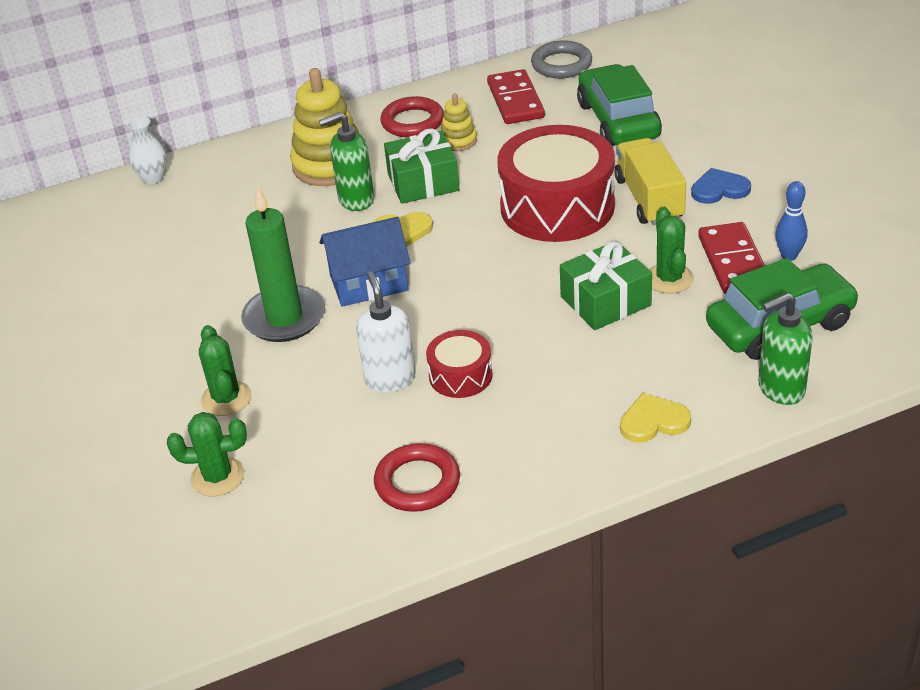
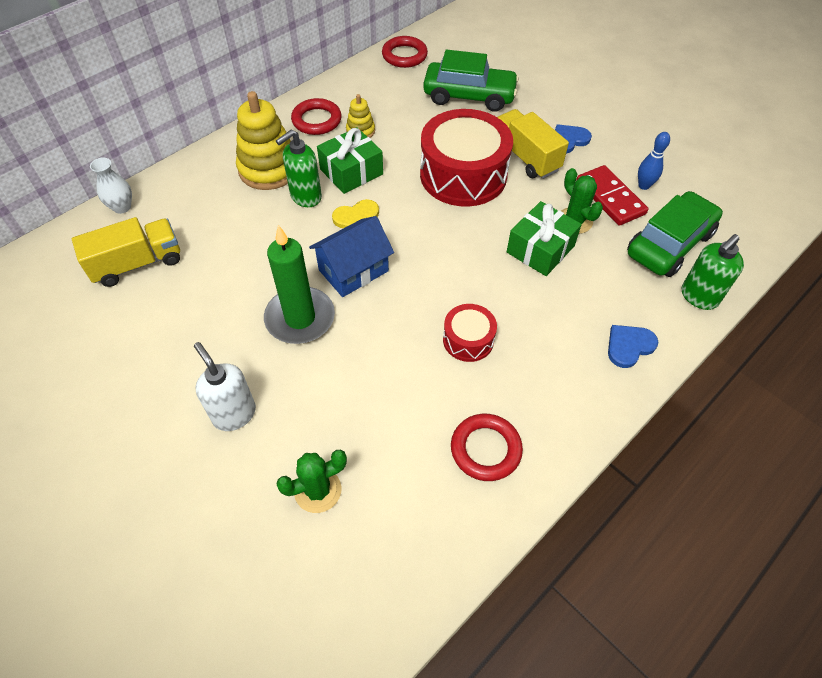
camera: 25 degrees left, 15 degrees up
(142, 235) = (137, 264): none -> yellow truck
(226, 398) = (288, 409): green cactus -> none
(390, 379) = (415, 356): white soap dispenser -> white soap dispenser (234, 414)
(516, 100) = (386, 90): red domino -> none
(561, 64) = (404, 55): grey ring -> red ring
(618, 121) = (469, 96): green car -> green car turned 135 degrees clockwise
(653, 421) = (629, 346): yellow heart -> blue heart

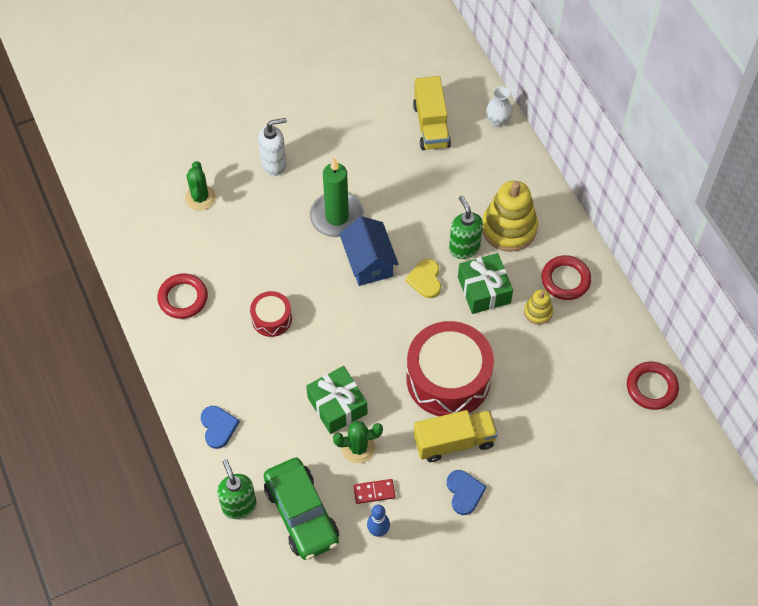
camera: 110 degrees right, 5 degrees up
(469, 96) = (563, 426): green car -> none
(610, 198) = (374, 492): red domino -> red domino, size x0.57

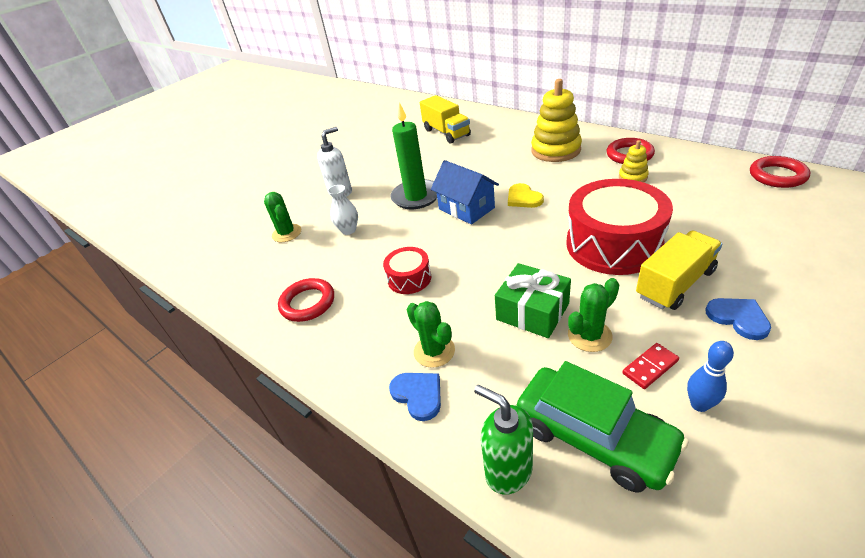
camera: 20 degrees left, 20 degrees down
(248, 399) = (434, 351): none -> green cactus
(464, 248) = (534, 171): green soap dispenser -> none
(484, 290) = (576, 184): green gift -> none
(497, 121) = (490, 115): white vase -> white vase (348, 230)

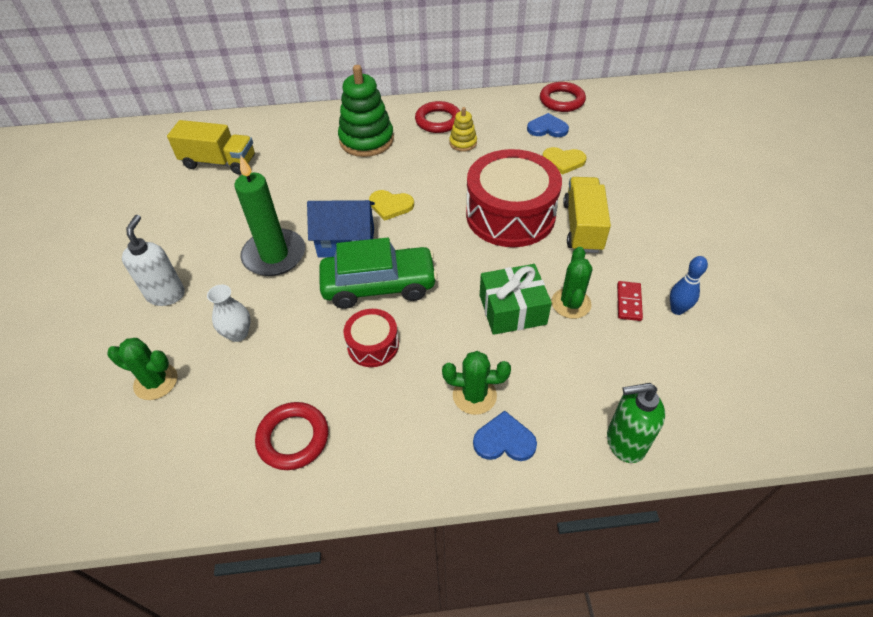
camera: 50 degrees left, 10 degrees up
(555, 150) = (366, 140): yellow stacking toy -> green stacking toy
(593, 436) = (646, 376): green car -> green car (379, 285)
(718, 224) = (563, 161): none -> yellow heart
(738, 318) = (641, 232): blue heart -> blue heart (547, 128)

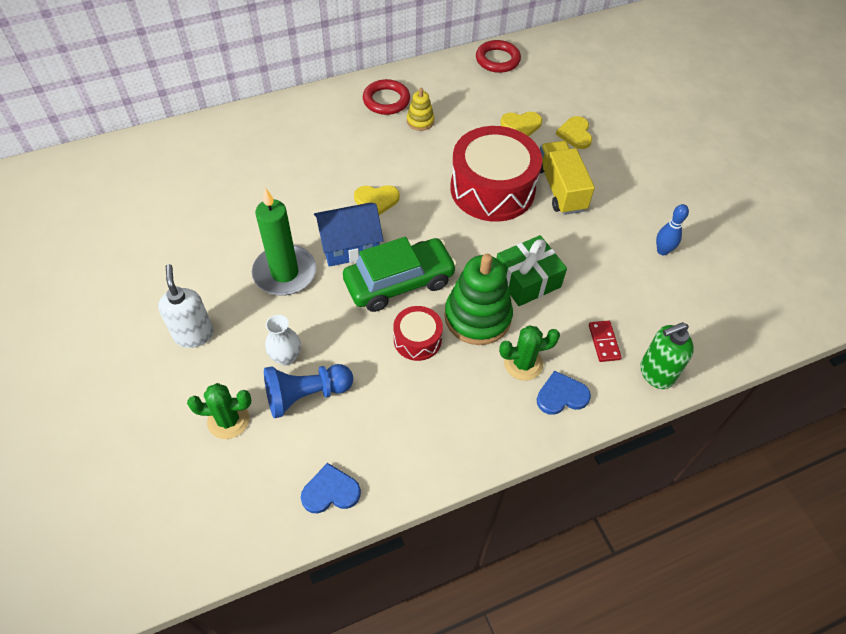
camera: 20 degrees left, 5 degrees up
(219, 162) = (178, 184): yellow truck -> none
(239, 375) = (306, 395): none -> blue pawn
(293, 438) = (382, 438): red ring -> none
(366, 140) = (323, 134): green stacking toy -> green stacking toy (477, 317)
(547, 128) = (494, 92): blue heart -> blue heart (330, 491)
(571, 303) = (574, 263): green cactus -> none
(618, 178) = (575, 134): none -> yellow heart
(628, 302) = (621, 252): red domino -> red domino (604, 342)

